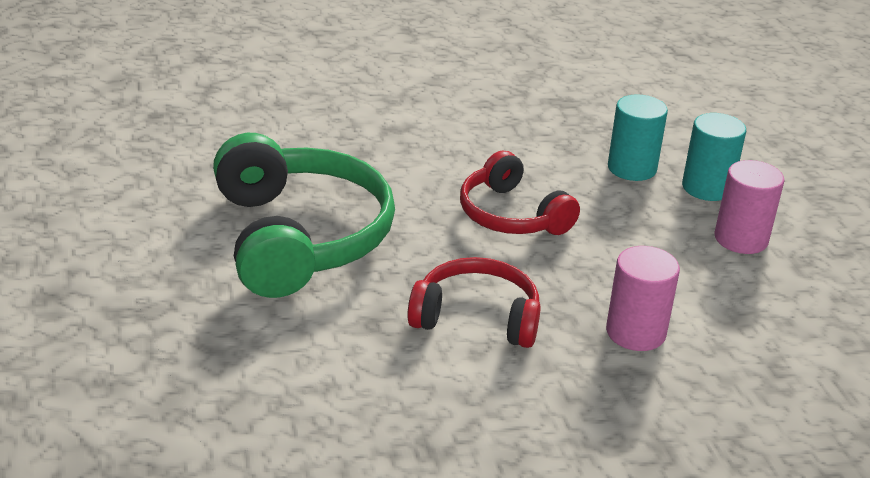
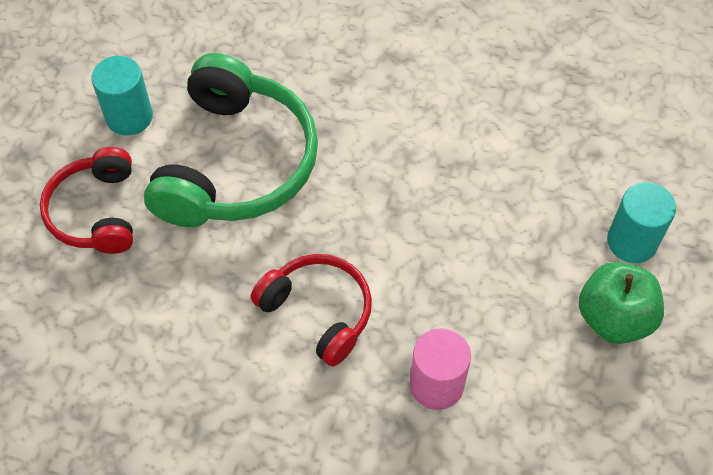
camera: 30 degrees right, 25 degrees up
(511, 215) = (426, 206): red headphones -> red headphones (96, 212)
(632, 168) = (578, 189): turquoise cylinder -> turquoise cylinder (129, 117)
(741, 239) = (614, 318): pink cylinder -> green apple

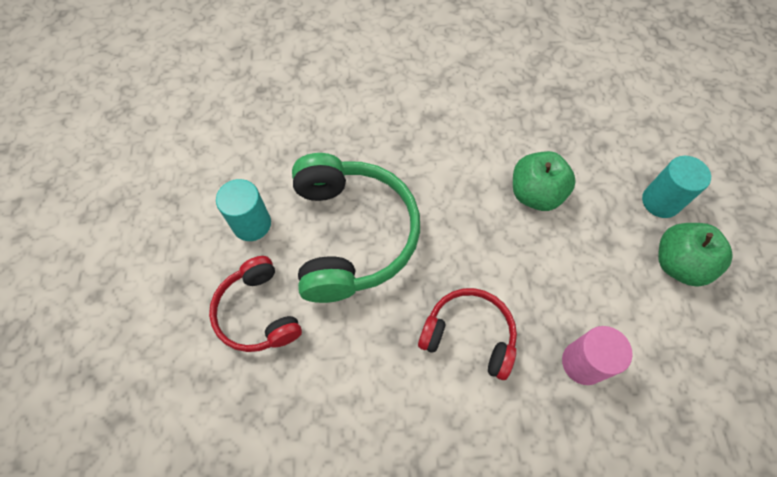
camera: 20 degrees left, 5 degrees up
(476, 184) = (535, 194): none -> green apple

